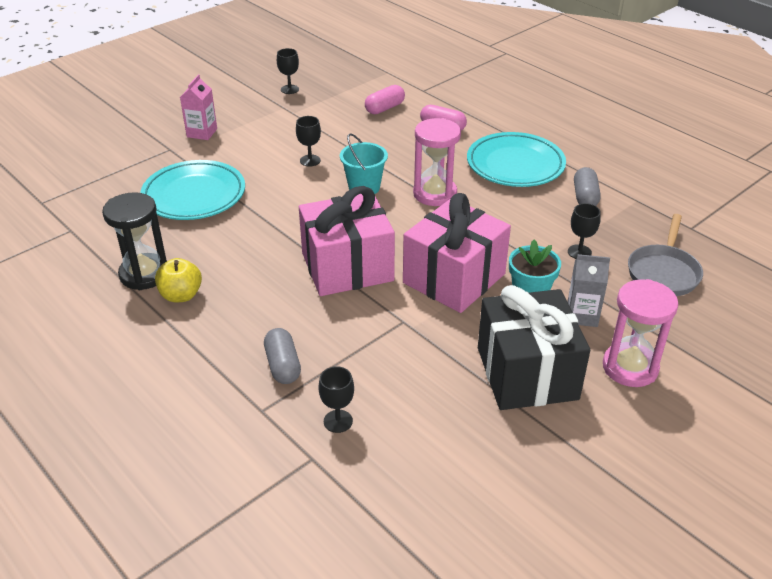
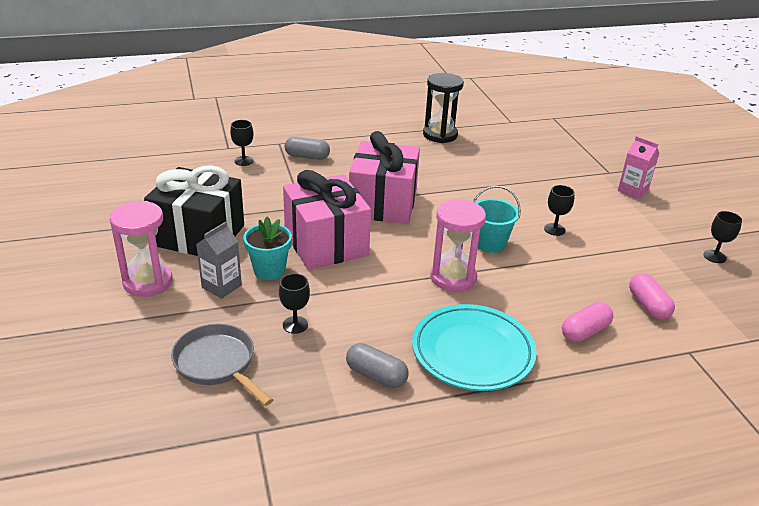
camera: 115 degrees right, 5 degrees down
(181, 295) = (406, 141): yellow apple -> none
(194, 195) = (527, 168): turquoise plate -> none

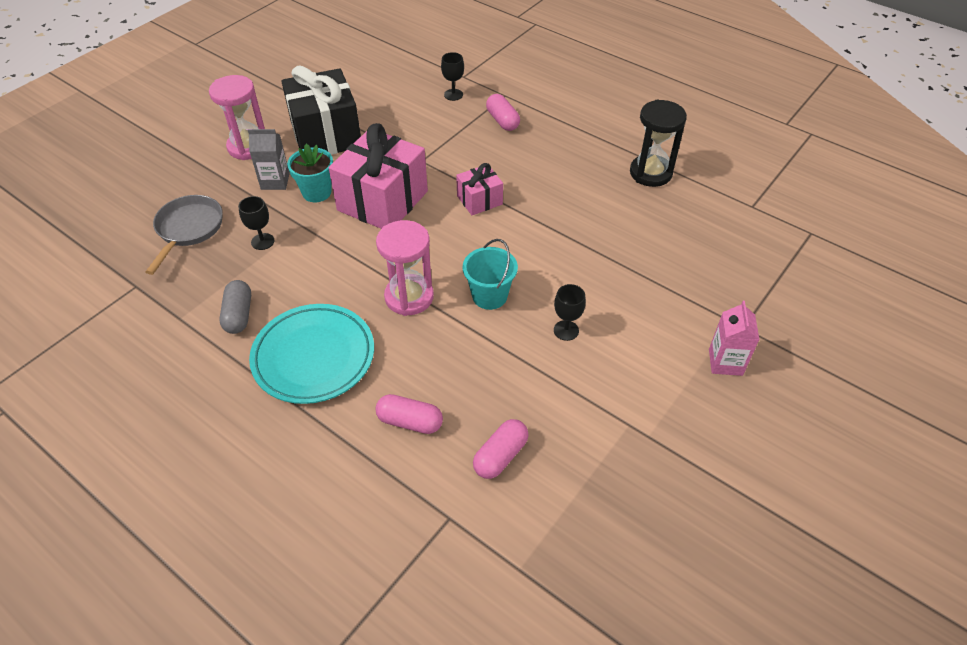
camera: 55 degrees right, 15 degrees up
(307, 157) = (502, 121): grey capsule -> pink capsule
(383, 203) = (479, 200): pink gift -> pink gift, size x0.51
(714, 256) = (661, 485): black goblet -> none

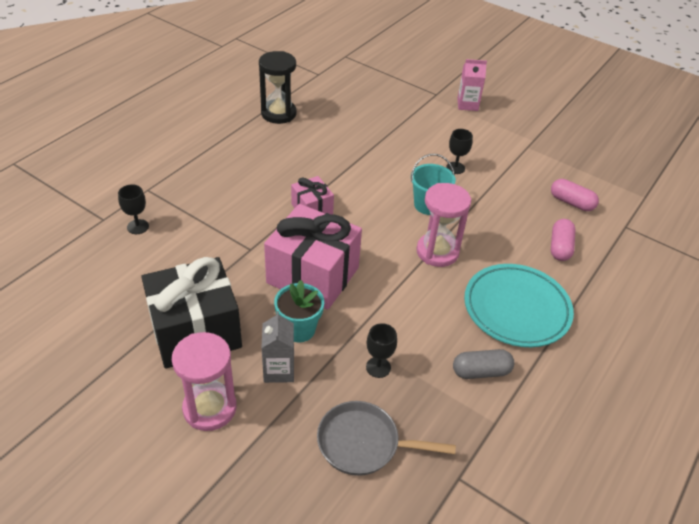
camera: 95 degrees left, 5 degrees down
(502, 121) = (192, 192): pink capsule -> none

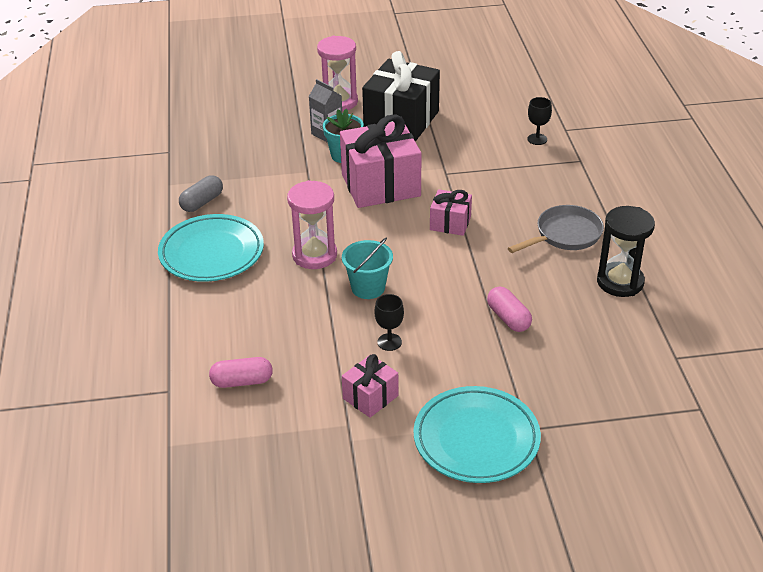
camera: 140 degrees right, 5 degrees down
(363, 443) = (237, 135): grey pan -> grey pan (565, 235)
(378, 367) = (270, 167): black goblet -> none
(467, 104) = (476, 439): pink carton -> turquoise plate
(500, 150) = (370, 397): none -> pink gift
(560, 247) = (217, 325): pink capsule -> pink capsule (508, 318)

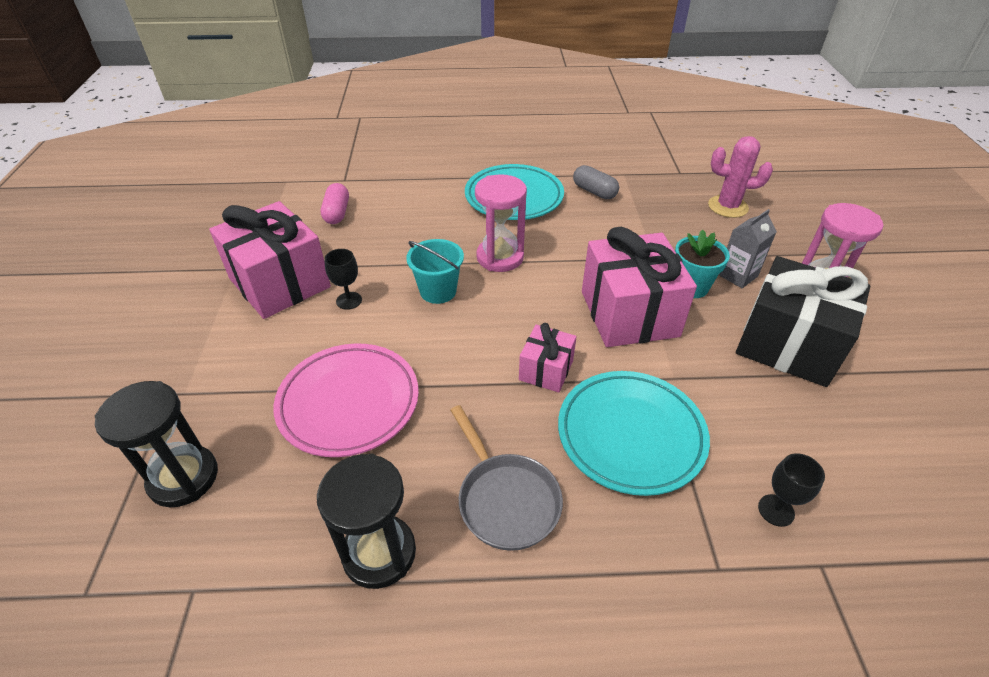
camera: 95 degrees right, 5 degrees up
(229, 130) = (728, 207): none -> pink cactus
(370, 397) = (280, 283): pink gift -> pink gift, size x1.96
(476, 439) = (182, 350): turquoise plate -> turquoise plate (630, 435)
(508, 318) = (349, 403): pink capsule -> pink plate
(602, 390) = (183, 478): none -> black hourglass

